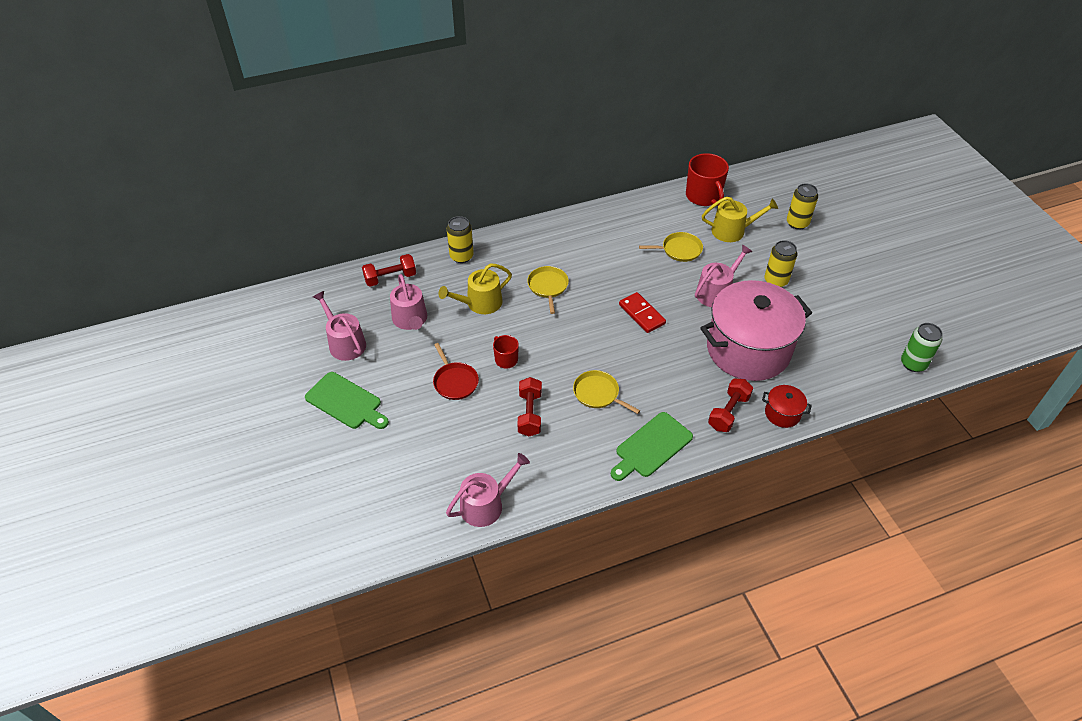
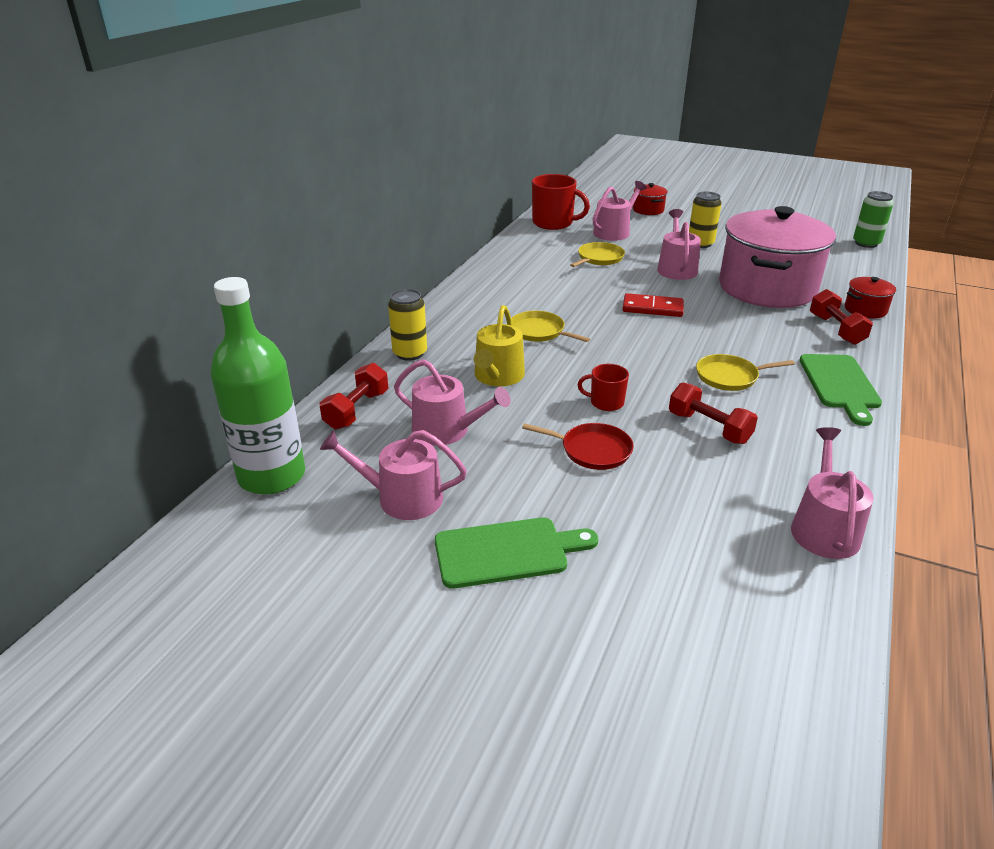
camera: 45 degrees left, 15 degrees down
(314, 292) = (272, 476): none -> green bottle
(732, 231) = (614, 232): yellow watering can -> pink watering can
(797, 223) = (648, 210): yellow can -> red pot

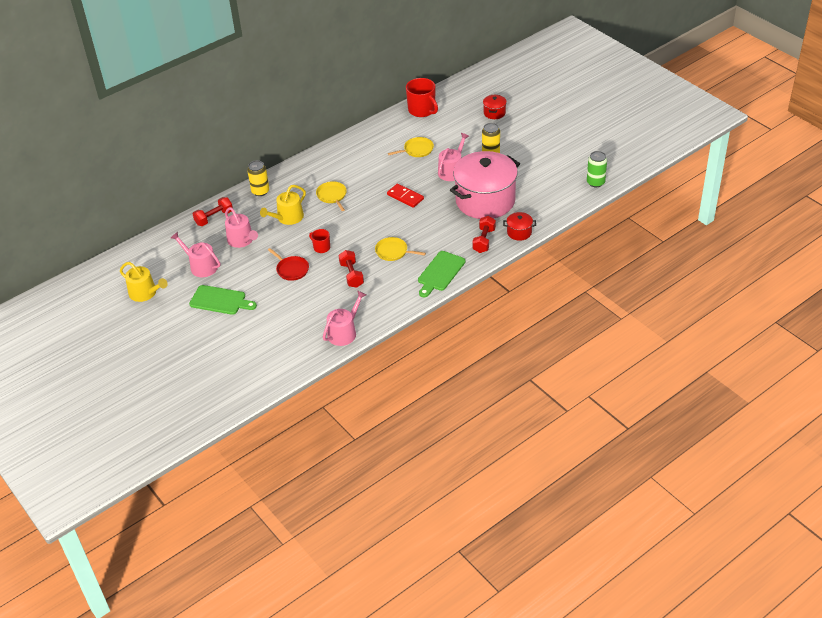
camera: 30 degrees right, 10 degrees up
(272, 476) = (161, 240): green bottle -> none
(312, 595) = (145, 293): none -> yellow watering can
(614, 232) = (450, 128): pink watering can -> none

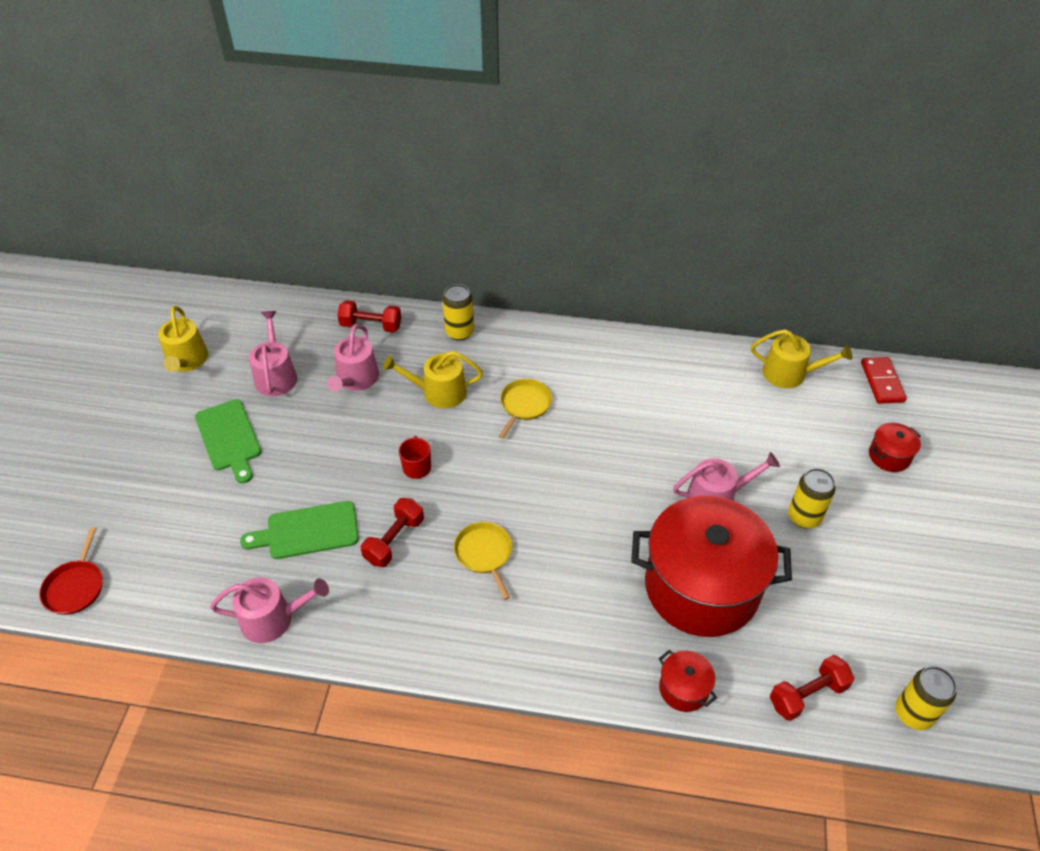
camera: 45 degrees right, 5 degrees up
(291, 269) = (347, 467): red pan -> red pan (75, 587)
(405, 197) = (605, 484): red domino -> red domino (882, 382)
(417, 150) = (709, 426): yellow pan -> none
(422, 110) = (790, 374): red mug -> yellow watering can
(440, 273) = (495, 647): green cutting board -> green cutting board (307, 531)
(484, 240) = (617, 652): red dumbbell -> red dumbbell (807, 694)
(485, 201) = (701, 587): pink pot -> red pot
(595, 182) = (913, 713): green can -> yellow can

